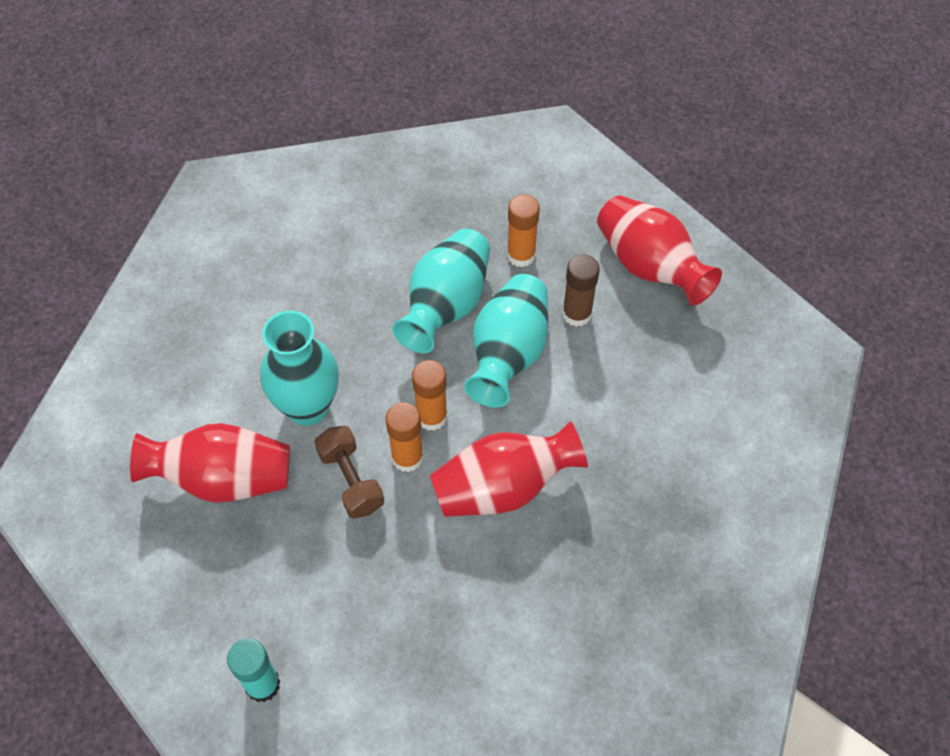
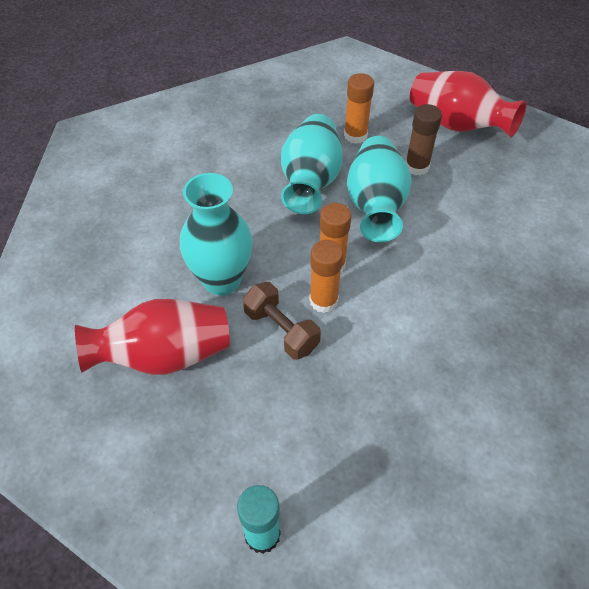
camera: 15 degrees left, 5 degrees down
(503, 488) = (415, 306): red vase -> none

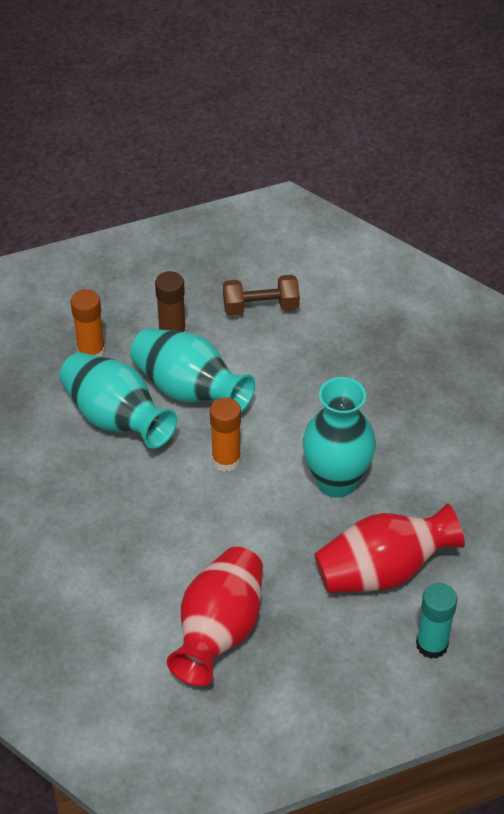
camera: 55 degrees left, 5 degrees down
(222, 280) = (173, 548): turquoise vase -> turquoise vase (336, 481)
(281, 330) = (263, 534): brown dumbbell -> brown dumbbell (261, 307)
(323, 301) = (259, 488): orange glue stick -> none
(457, 125) = (150, 273): red vase -> red vase (383, 571)

